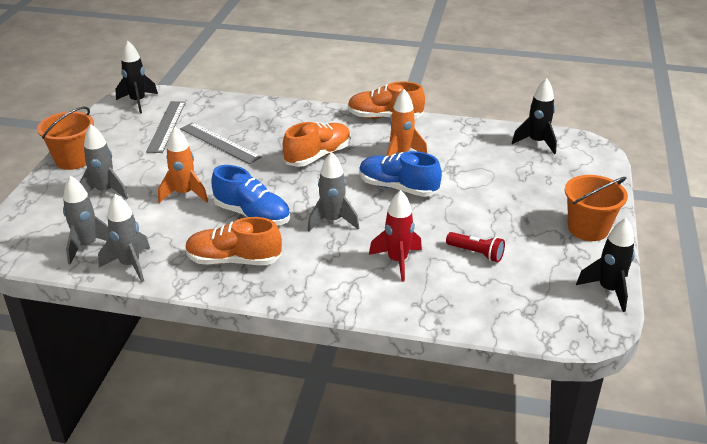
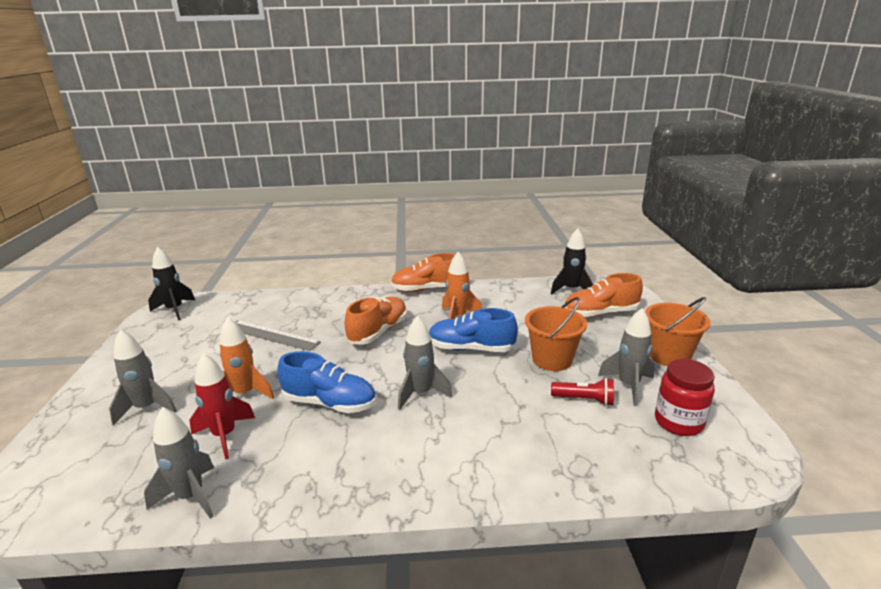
camera: 15 degrees left, 10 degrees down
(73, 160) = (104, 378): orange bucket -> orange bucket (552, 359)
(87, 246) = (128, 482): grey rocket -> grey rocket (628, 386)
(167, 126) = (210, 328): grey ruler -> none
(234, 260) = (324, 462): orange shoe -> orange shoe (600, 313)
(397, 261) = (510, 424): red rocket -> red rocket (225, 436)
(549, 288) = (678, 422): none -> red jar
(608, 290) = (734, 412): black rocket -> none

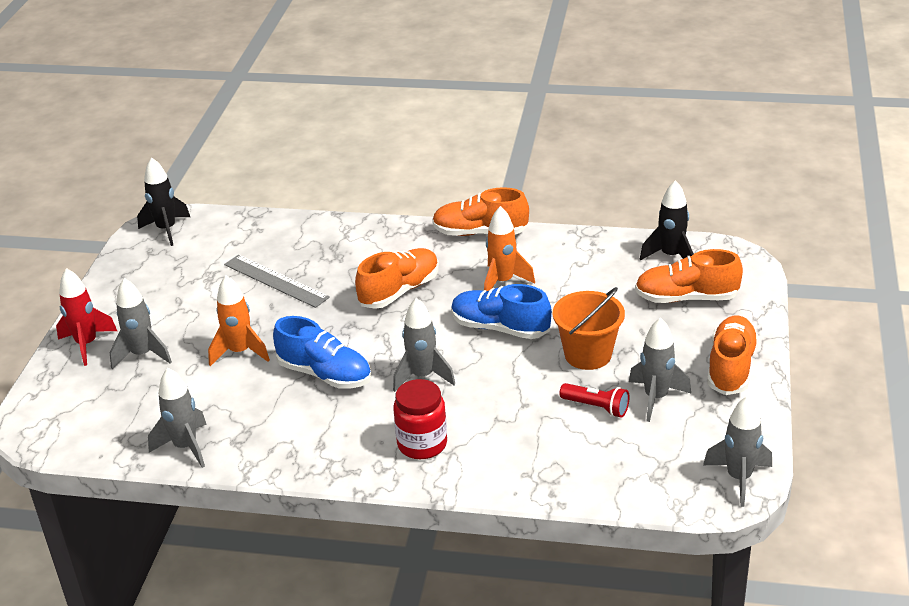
camera: 15 degrees right, 10 degrees up
(225, 436) = (217, 395): red rocket -> red rocket (87, 344)
(669, 356) = (731, 368): orange bucket -> orange shoe
(678, 422) = (682, 445): red jar -> red jar (422, 444)
(749, 445) = (739, 478): none -> grey rocket

